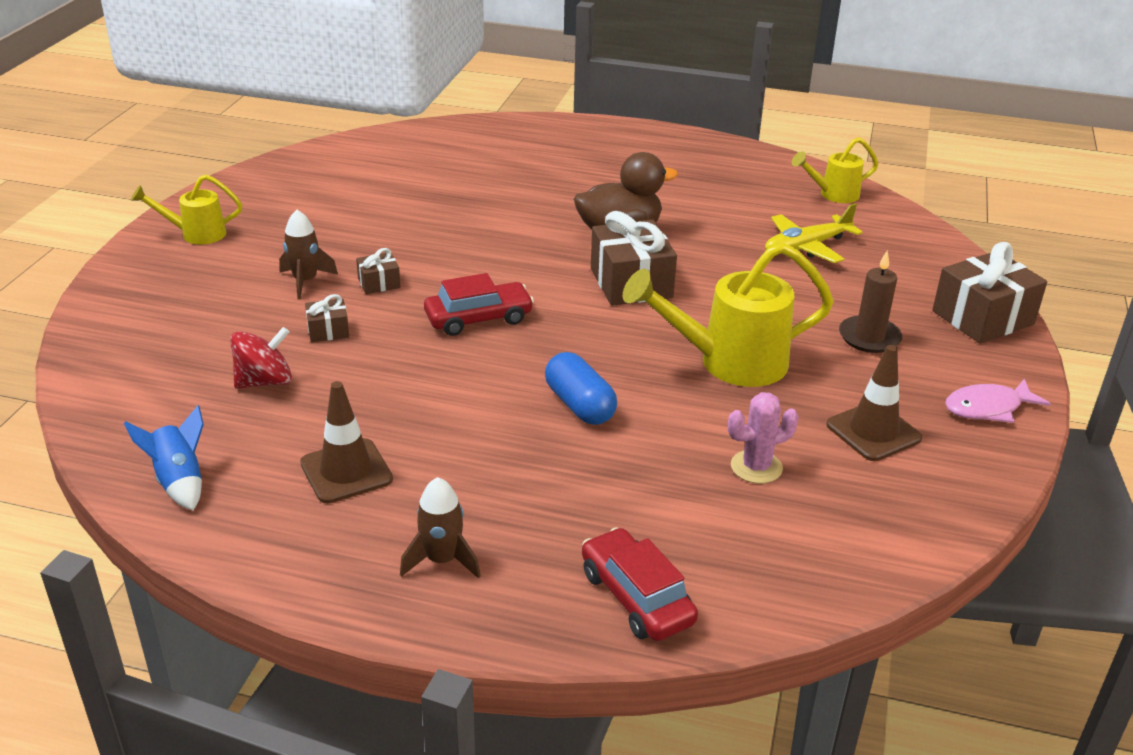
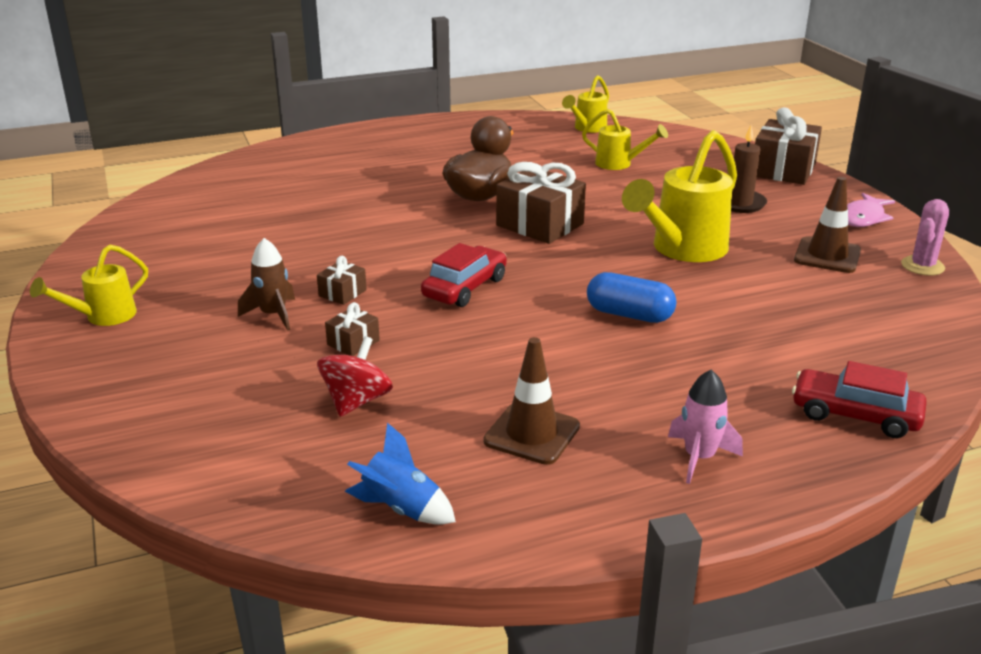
camera: 35 degrees left, 5 degrees down
(442, 560) = (699, 457): brown rocket -> pink rocket
(756, 467) = (797, 304): pink cactus -> pink cactus (922, 266)
(806, 247) = (619, 164): yellow plane -> yellow watering can

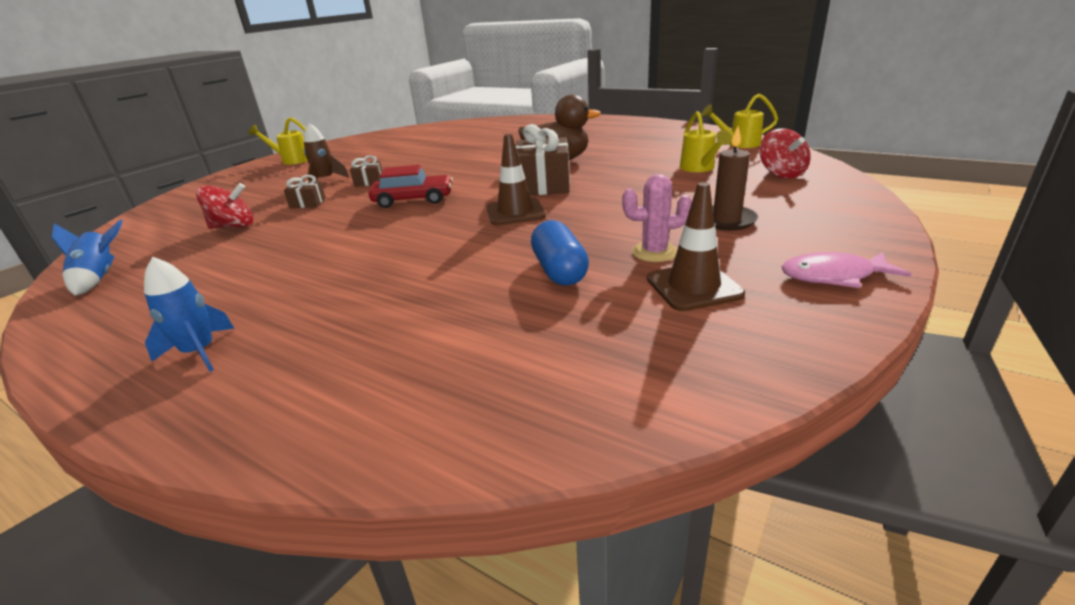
camera: 55 degrees right, 0 degrees up
(532, 434) = (213, 281): brown traffic cone -> brown traffic cone (515, 212)
(629, 315) = (435, 251): blue capsule -> blue capsule (559, 270)
(682, 250) = (583, 231): yellow watering can -> none
(683, 151) = (781, 174): none -> red spinning top
(699, 457) = (199, 352): pink rocket -> blue rocket
(783, 170) = (849, 211): brown gift -> none
(855, 415) = (331, 411): red car -> none
(922, 266) = (781, 346): pink cactus -> pink cactus (654, 252)

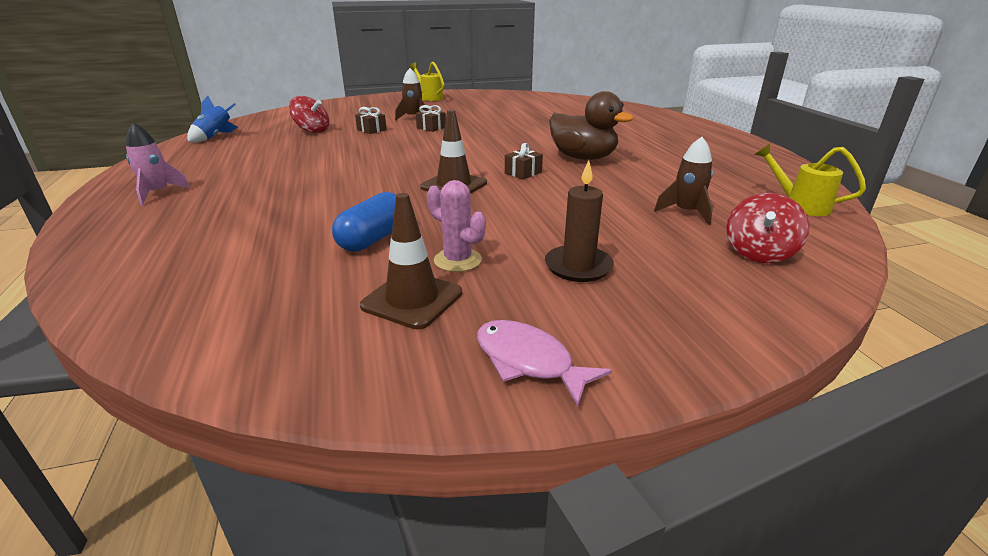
camera: 40 degrees right, 0 degrees up
(199, 352) = (158, 193): blue rocket -> pink rocket
(413, 200) = (422, 150): red car -> none
(543, 185) = (523, 173): brown gift -> brown gift, size x0.49
(700, 169) = (686, 212): yellow watering can -> brown rocket

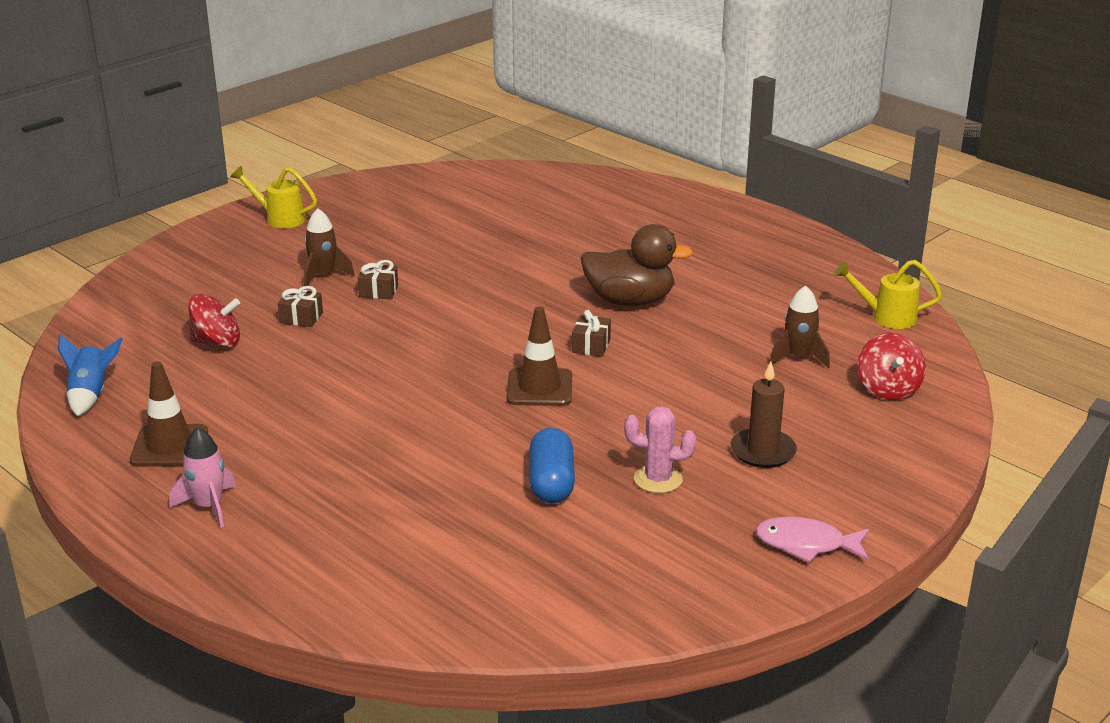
camera: 30 degrees left, 0 degrees up
(412, 299) = (667, 528): brown traffic cone -> brown traffic cone (169, 446)

